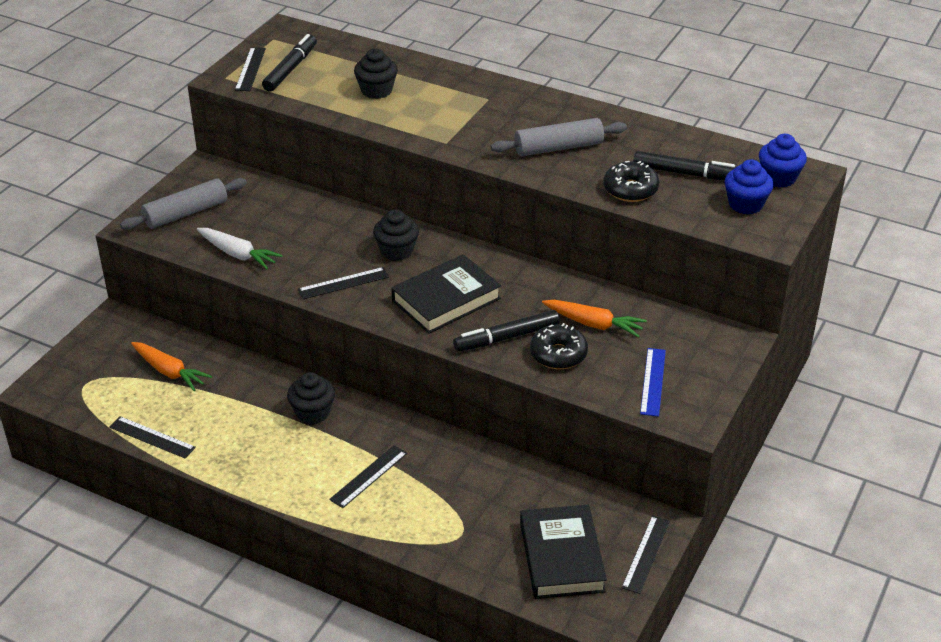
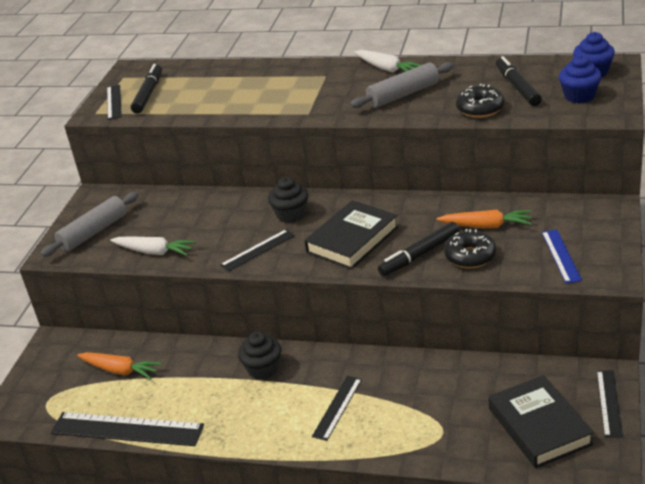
camera: 10 degrees left, 5 degrees down
(152, 437) = (127, 429): black ruler -> black ruler, size x1.77
(376, 90) = (229, 92): black cupcake -> none
(559, 109) = (387, 69): none -> white carrot
(685, 173) = (517, 87): black marker -> black marker turned 105 degrees counterclockwise

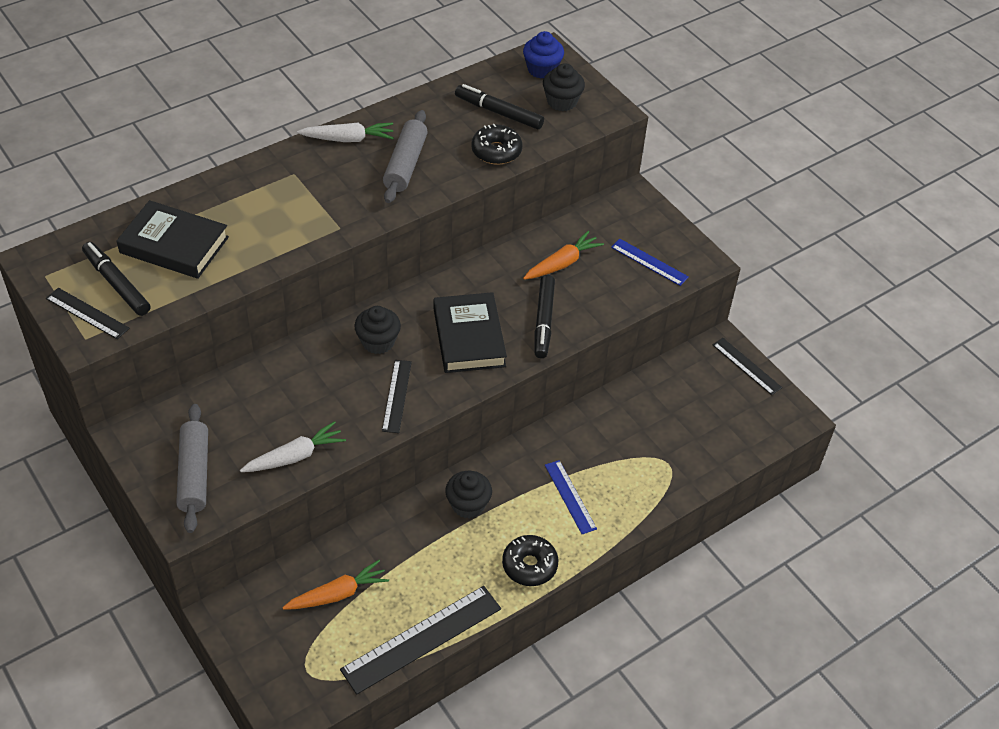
camera: 55 degrees left, 15 degrees up
(337, 407) = (570, 496): black ruler -> blue ruler
(470, 256) = (584, 300): black donut -> black donut (529, 565)
(539, 426) = (724, 414): black book -> black book (174, 245)
(579, 96) = (562, 101): blue cupcake -> black cupcake

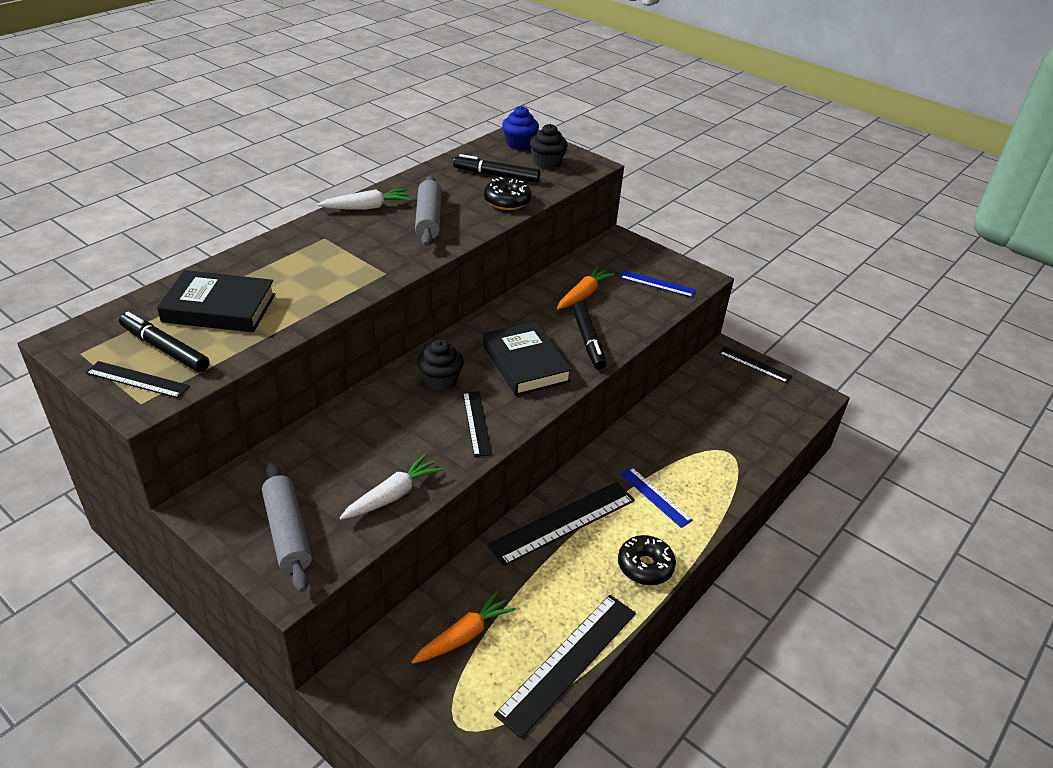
camera: 15 degrees left, 10 degrees down
(468, 505) = (563, 522): black cupcake -> black ruler

